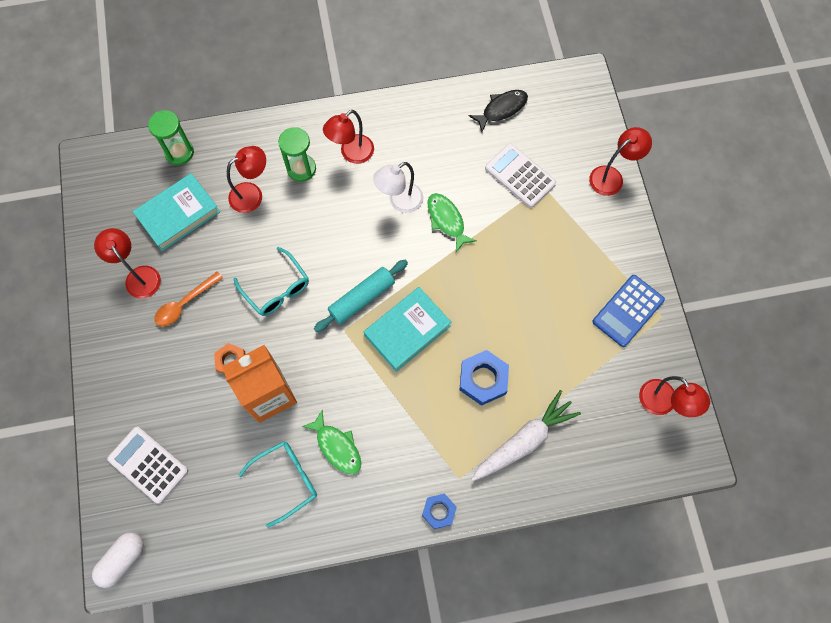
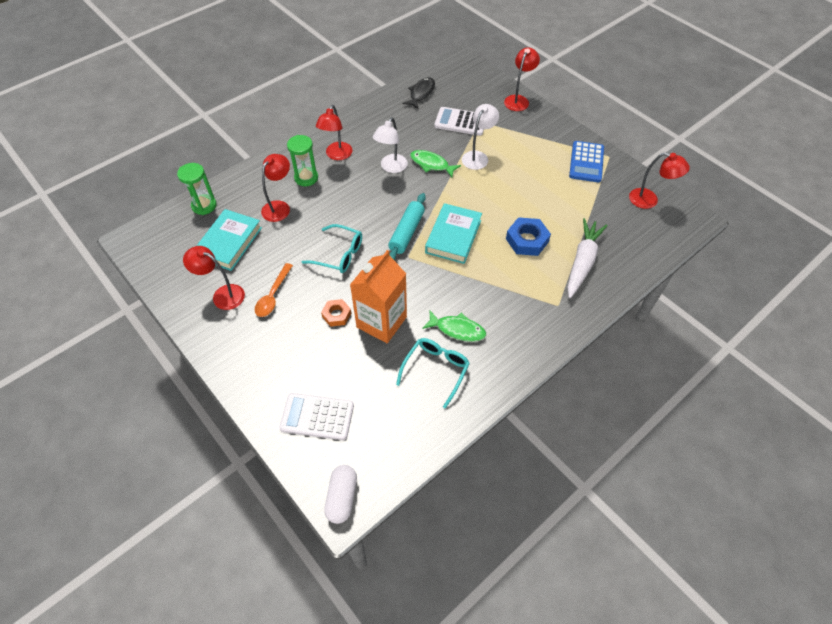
camera: 30 degrees left, 15 degrees down
(439, 511) = (561, 332): blue nut -> none
(506, 236) = (477, 156): none -> white lamp

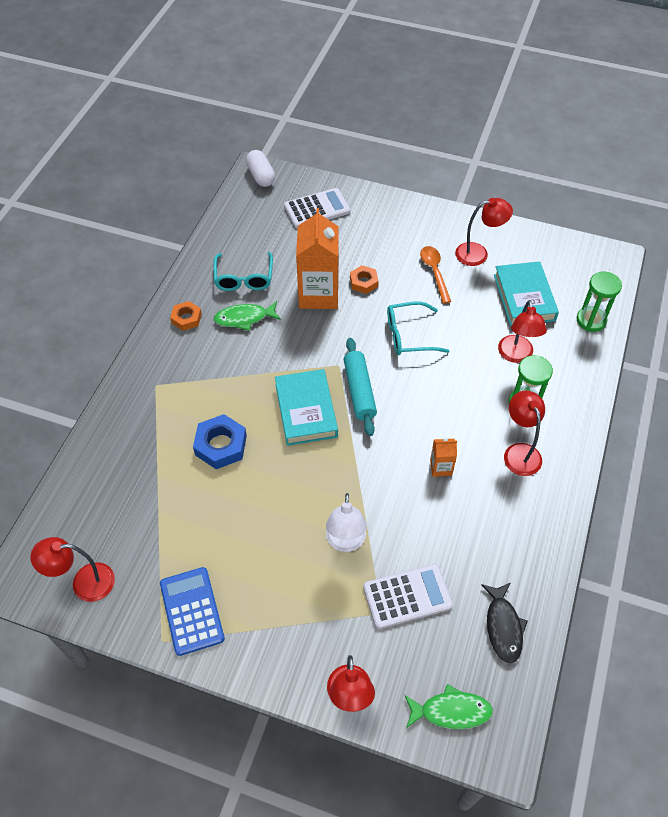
camera: 150 degrees right, 0 degrees up
(391, 167) = (441, 467): white lamp -> orange carton
(431, 164) = (396, 498): green fish -> green fish (451, 711)
(507, 353) = (186, 318): none -> orange nut
(582, 261) = (146, 448): white carrot -> none

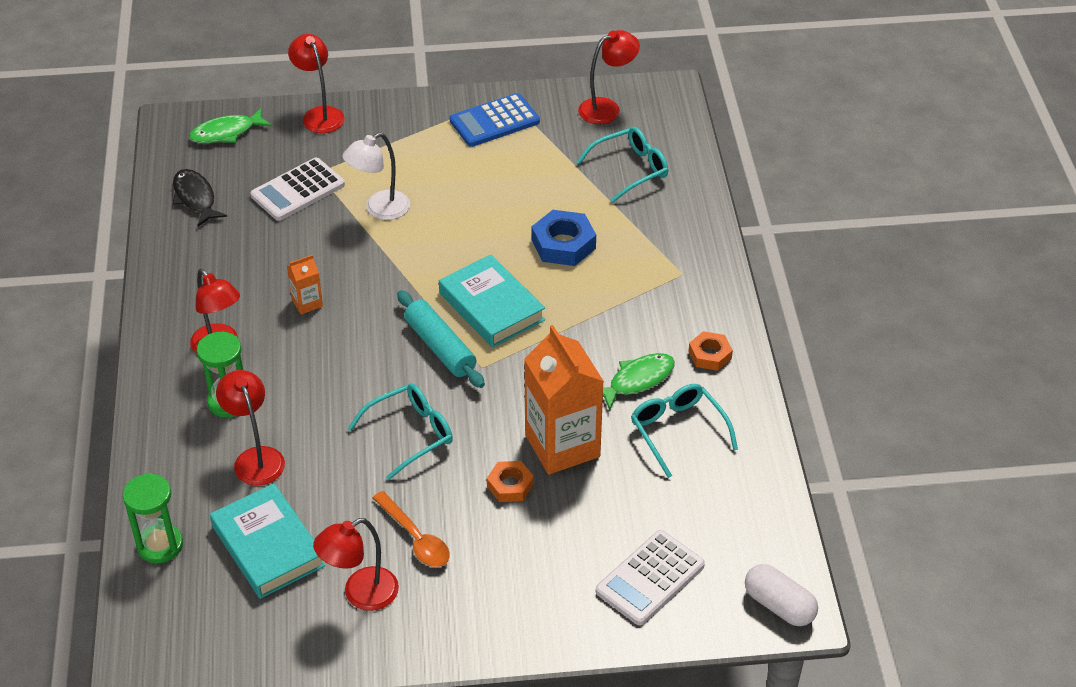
camera: 155 degrees right, 10 degrees down
(118, 500) = (630, 169): none -> turquoise glasses
(192, 611) = (494, 121): blue calculator -> blue calculator turned 105 degrees clockwise
(345, 542) = (379, 209): white lamp -> white lamp turned 105 degrees counterclockwise

